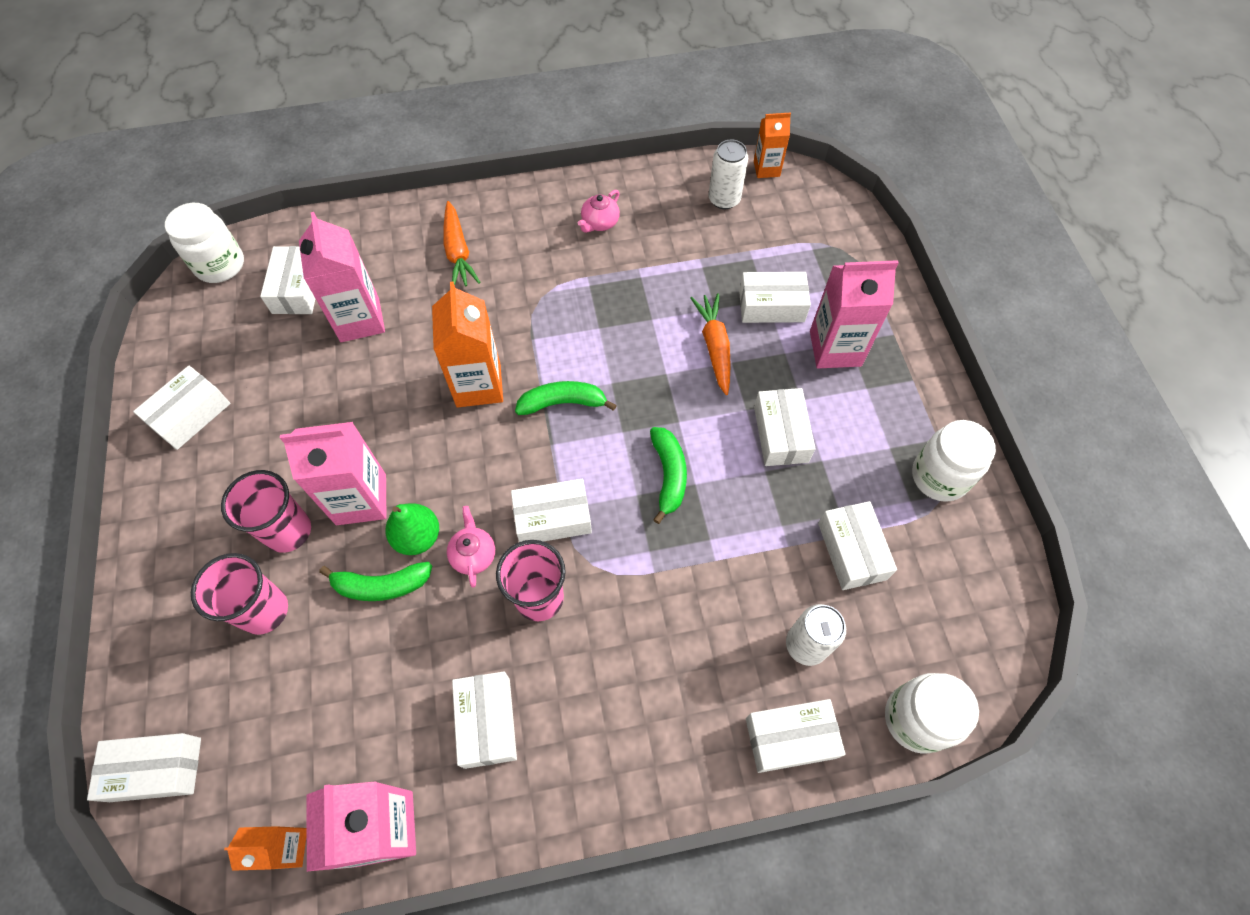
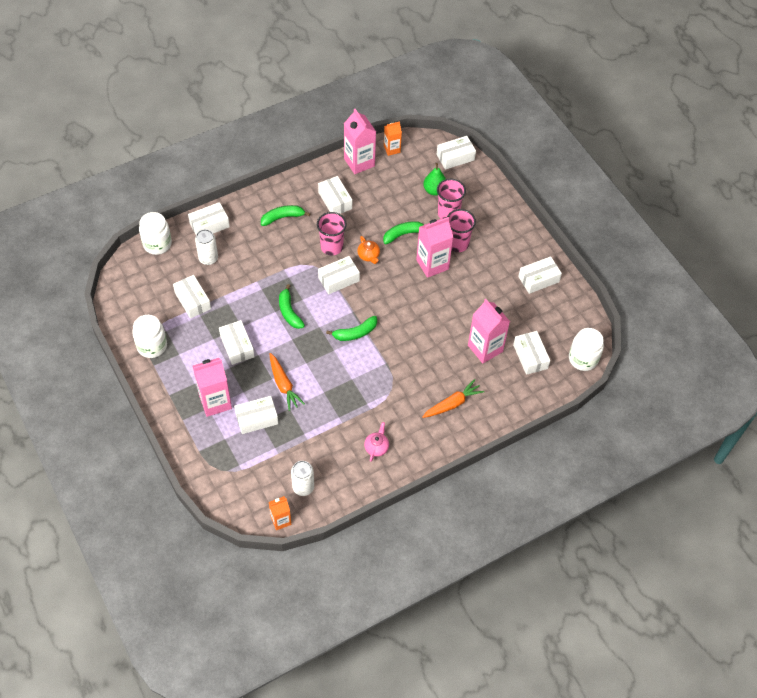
camera: 160 degrees right, 5 degrees down
(190, 415) = (538, 279): white box -> white box turned 45 degrees clockwise
(417, 537) = (397, 256): green pear -> green pear (434, 190)
(458, 252) = (452, 403): orange carrot -> orange carrot turned 90 degrees clockwise
(473, 554) = (368, 256): pink teapot -> orange teapot
(478, 385) = (403, 330): orange carton -> none
(620, 709) = (282, 217): none -> green banana

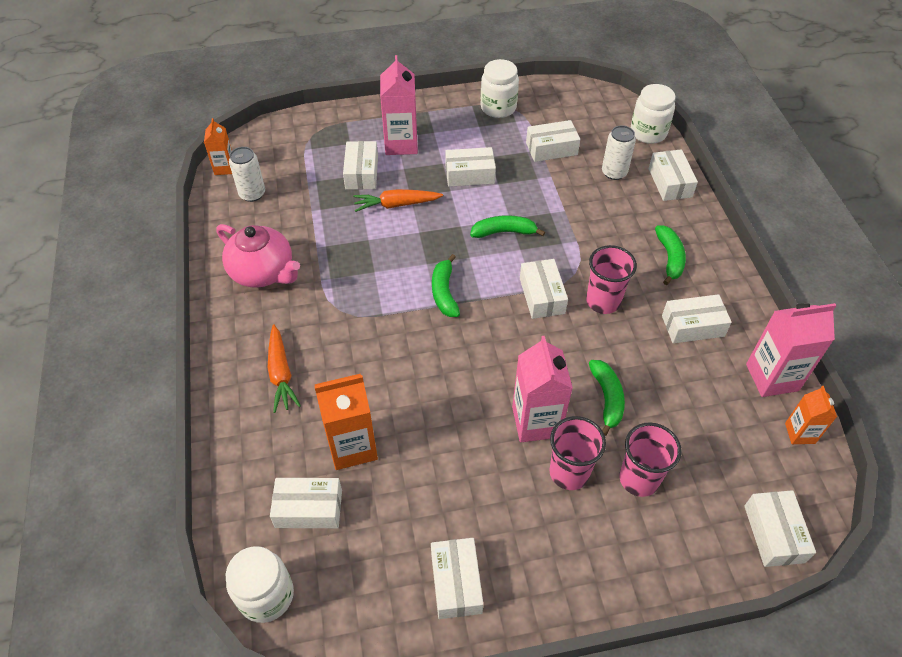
camera: 110 degrees right, 5 degrees down
(368, 256) = (575, 342): orange teapot -> none
(376, 447) = (263, 272): pink teapot -> pink teapot, size x2.00
(434, 190) = (695, 473): green pear -> none
(485, 348) = (352, 446): pink carton -> orange carton

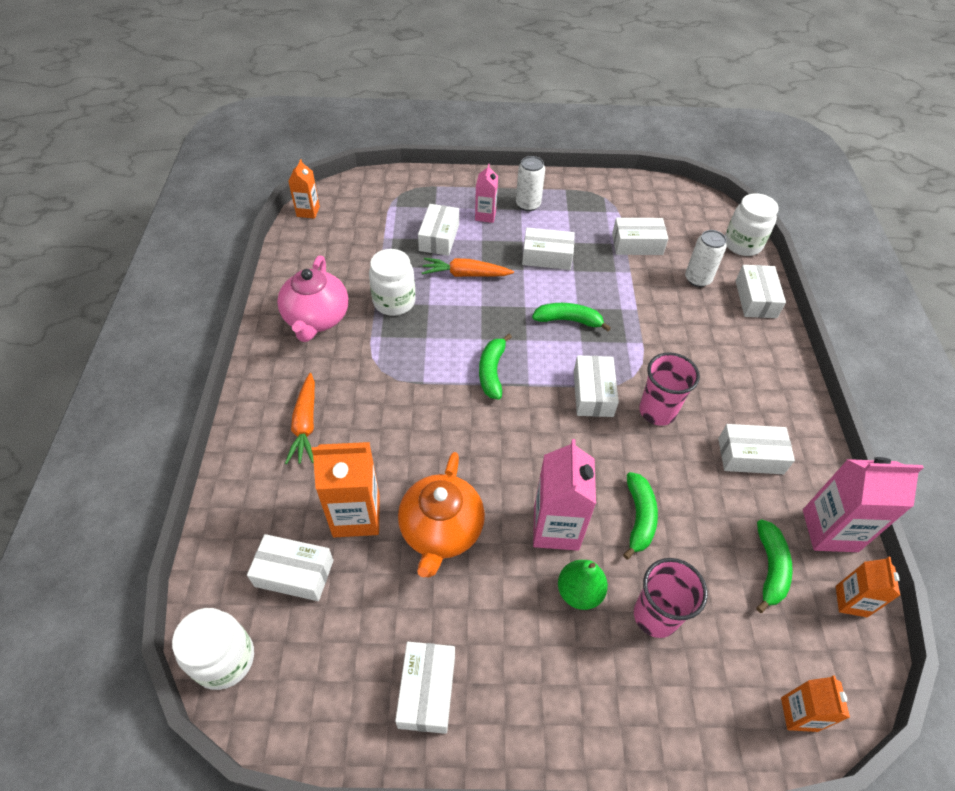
camera: 10 degrees right, 0 degrees up
(252, 194) = (327, 240): white can -> white can (528, 204)
(263, 272) = (316, 319): pink teapot -> pink teapot turned 45 degrees clockwise
(401, 144) = (485, 215): pink carton -> pink carton, size x0.58
(434, 444) = (441, 531): none -> orange teapot
(498, 107) = (591, 195): white jar -> white jar (394, 302)
(569, 472) = (579, 592): pink cup -> green pear
(669, 258) = (739, 378): green banana -> green banana (770, 568)
(773, 533) = (799, 714): white box -> orange carton

